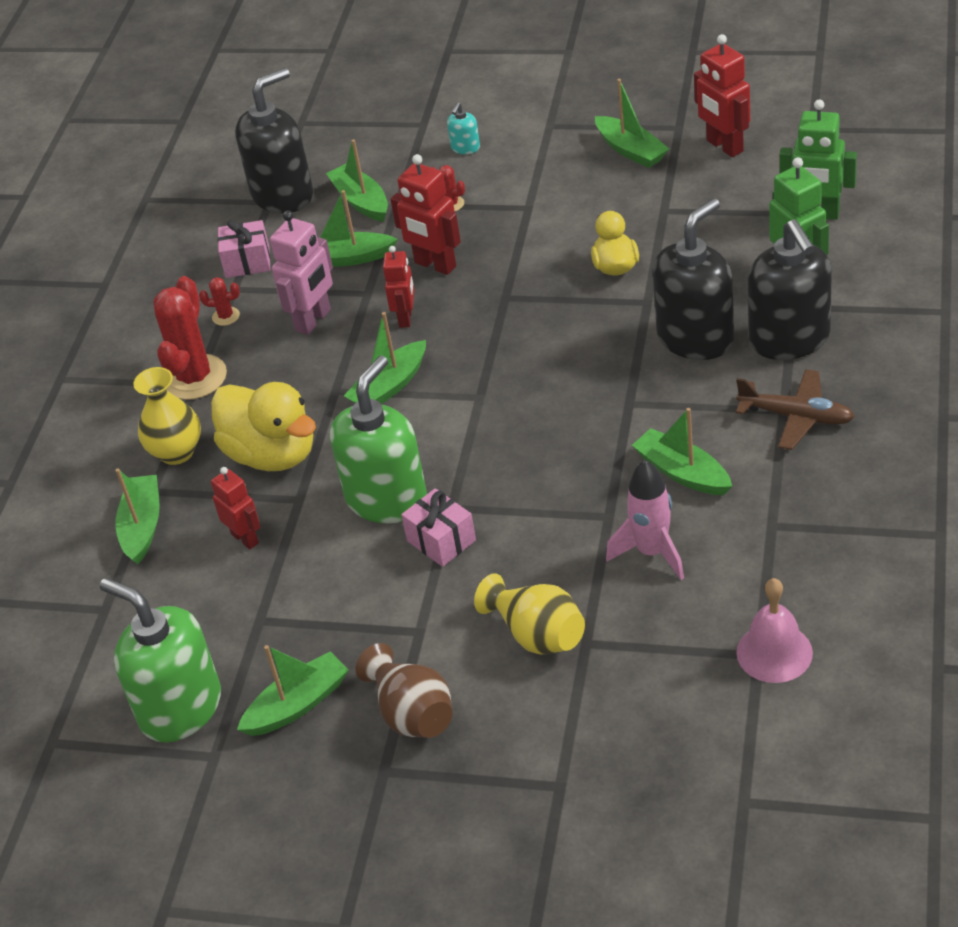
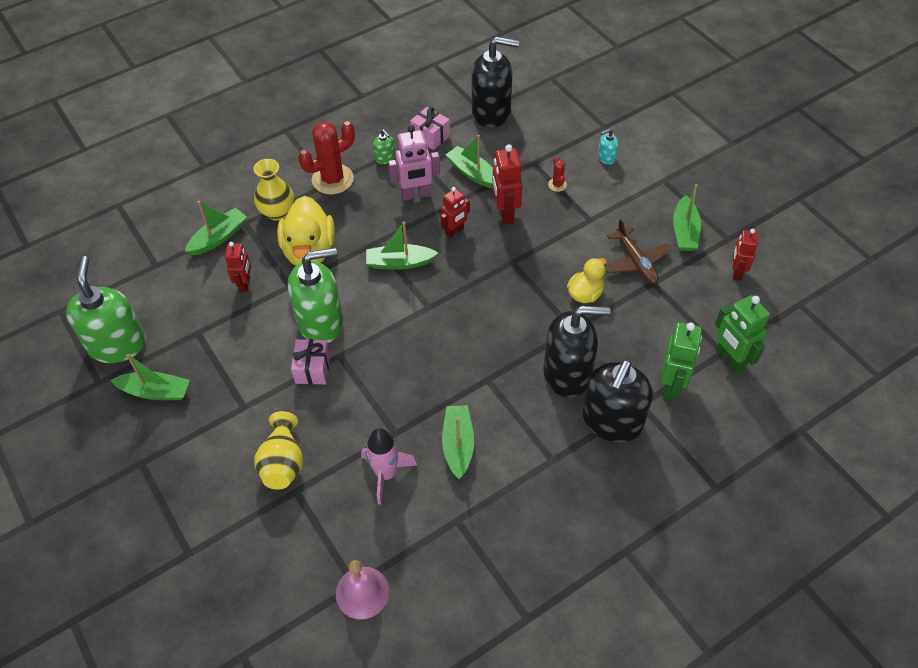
camera: 40 degrees right, 10 degrees up
(226, 316) = (385, 158): red cactus -> green soap dispenser
(361, 201) = (520, 146): green boat -> none
(412, 713) = (187, 446): brown vase -> none
(724, 146) = (736, 272): red robot -> red robot, size x0.67
(796, 417) = (553, 471): brown plane -> brown plane (636, 262)

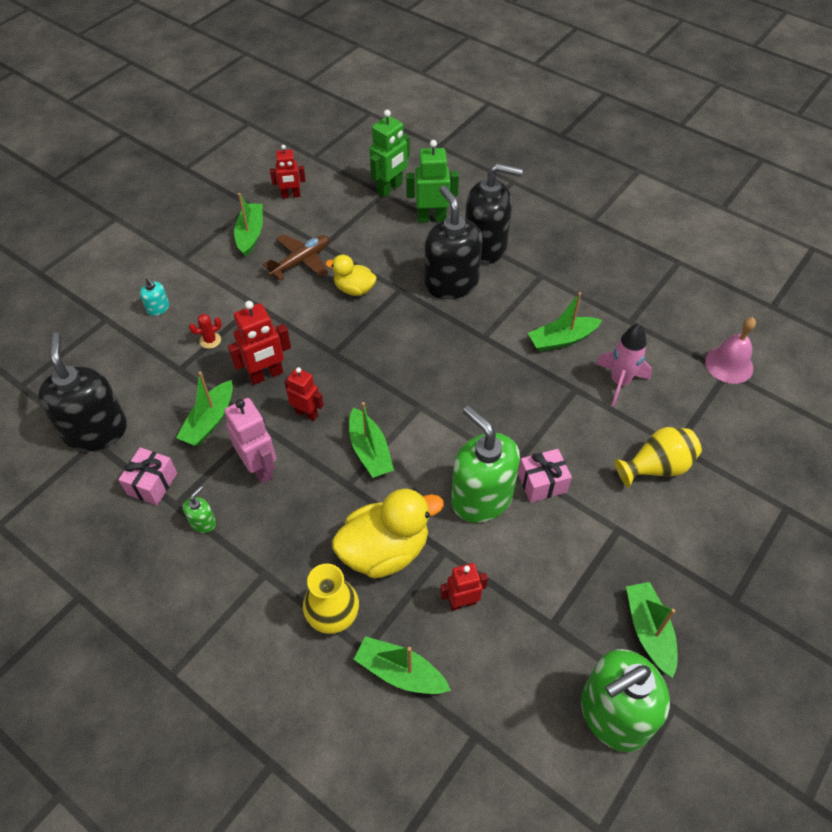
camera: 110 degrees left, 0 degrees up
(332, 179) = (256, 571): red cactus -> none
(684, 231) = (250, 234): green boat -> green boat turned 75 degrees counterclockwise

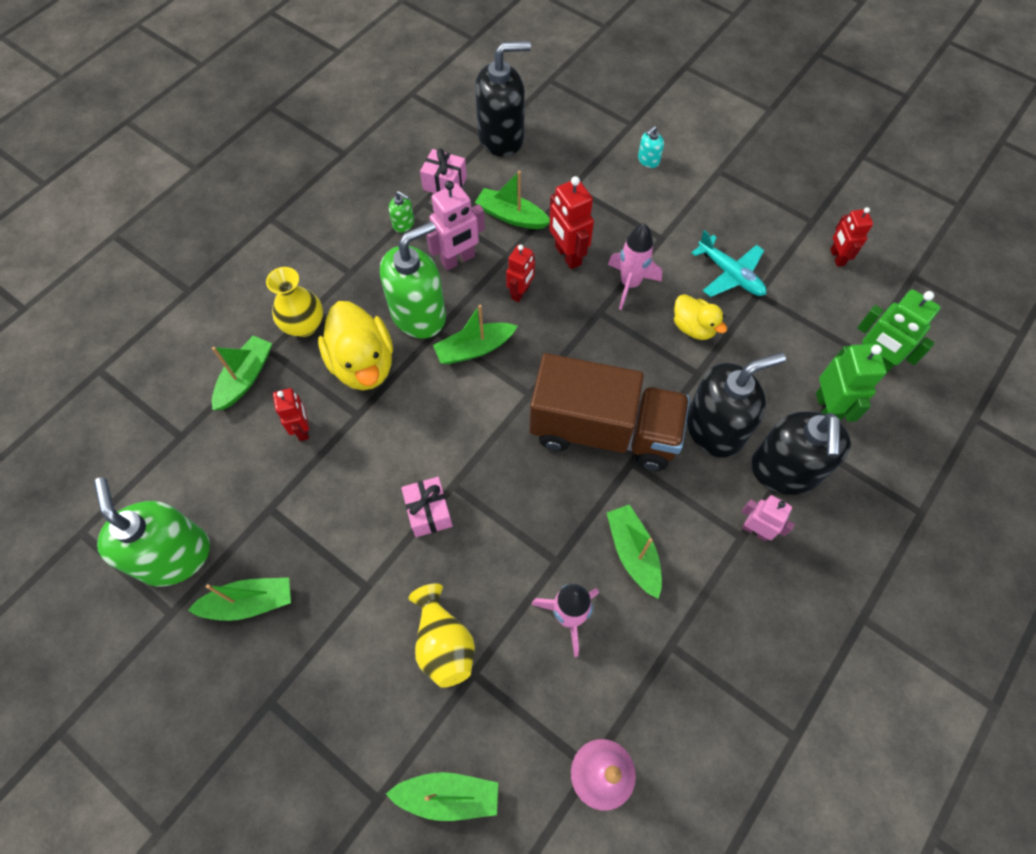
camera: 90 degrees right, 10 degrees up
(210, 340) = (609, 206): red cactus -> none
(250, 234) = (765, 225): green boat -> green boat (448, 796)
(301, 261) = (730, 274): brown plane -> turquoise plane
(304, 329) = (630, 284): none -> pink rocket
(354, 289) = (693, 327): yellow duck -> yellow duck turned 120 degrees clockwise
(455, 354) = (603, 430): none -> brown truck
(481, 498) = (414, 450): green soap dispenser -> green soap dispenser (419, 314)
(535, 267) = (755, 530): none -> pink robot

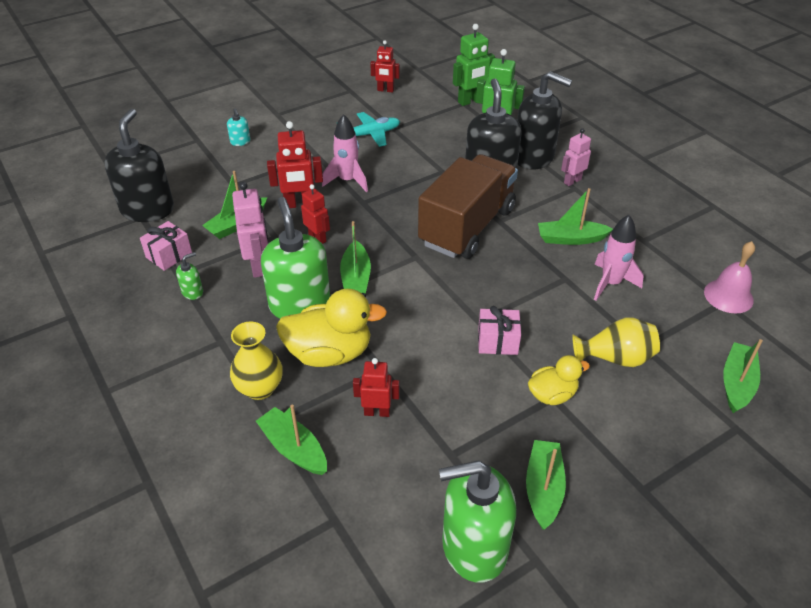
camera: 70 degrees left, 20 degrees down
(693, 327) = (403, 162): yellow duck -> yellow duck (552, 395)

